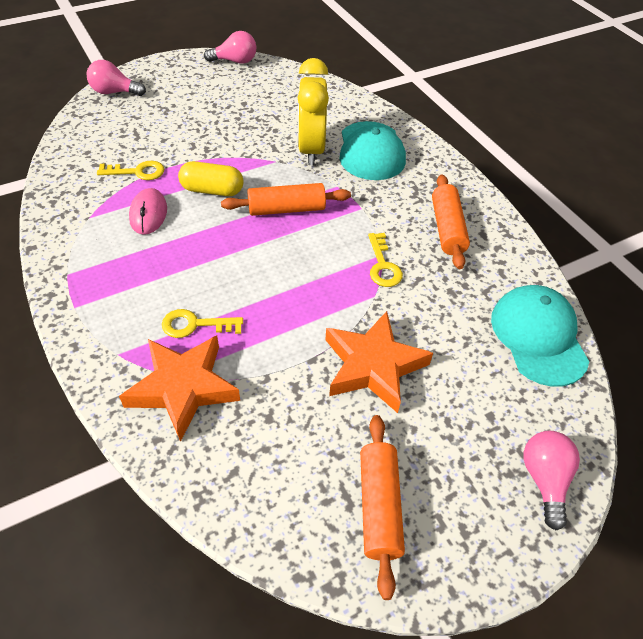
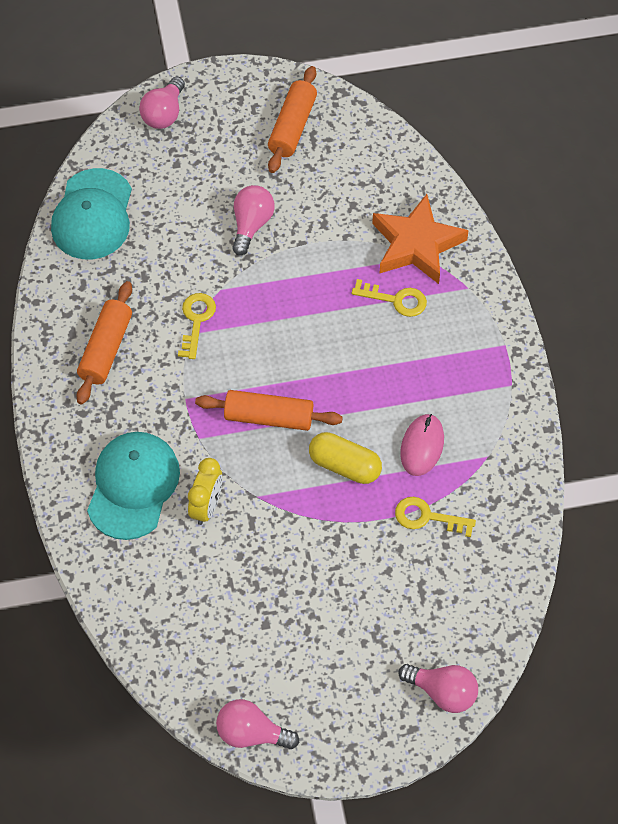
camera: 160 degrees left, 10 degrees up
(311, 150) = (206, 506): yellow clock -> yellow clock, size x0.61
(373, 366) = (251, 225): orange star -> pink light bulb

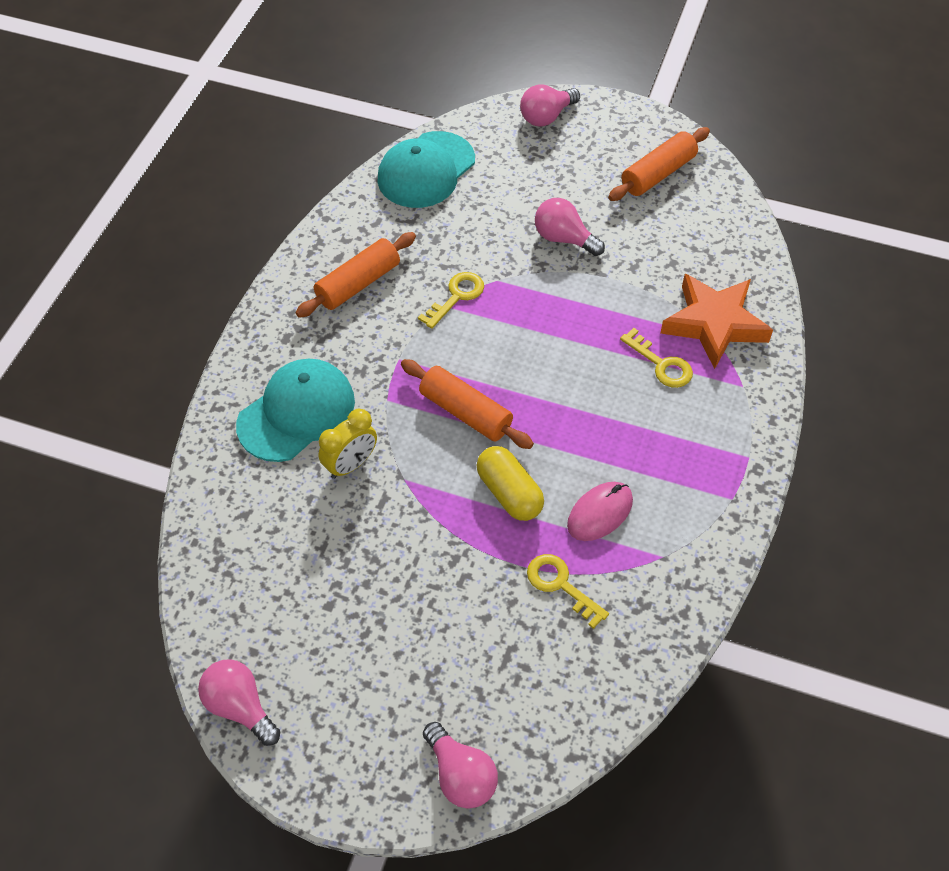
camera: 30 degrees right, 5 degrees down
(251, 225) = (564, 238): pink light bulb -> pink light bulb turned 105 degrees counterclockwise

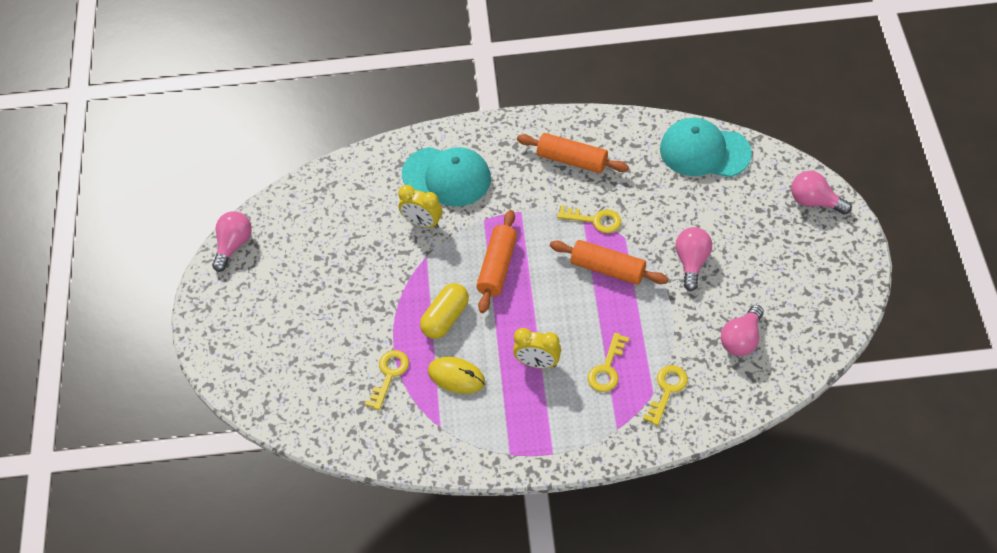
camera: 70 degrees right, 0 degrees up
(460, 775) = (236, 372): pink light bulb -> pink light bulb (741, 339)
(600, 513) = (456, 377): pink mouse -> yellow mouse
(621, 425) = (537, 363): none -> yellow clock
(658, 174) = (803, 298): orange rolling pin -> orange rolling pin (608, 269)
(714, 324) = (667, 390): orange star -> yellow key

